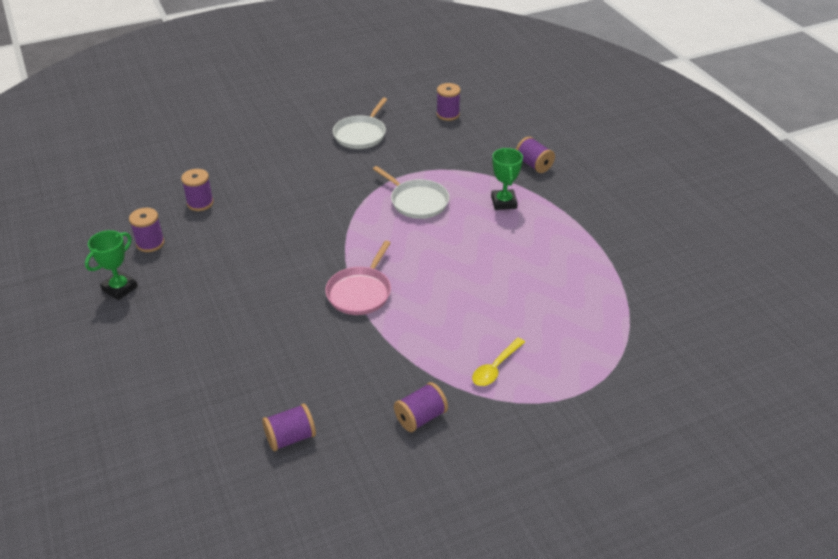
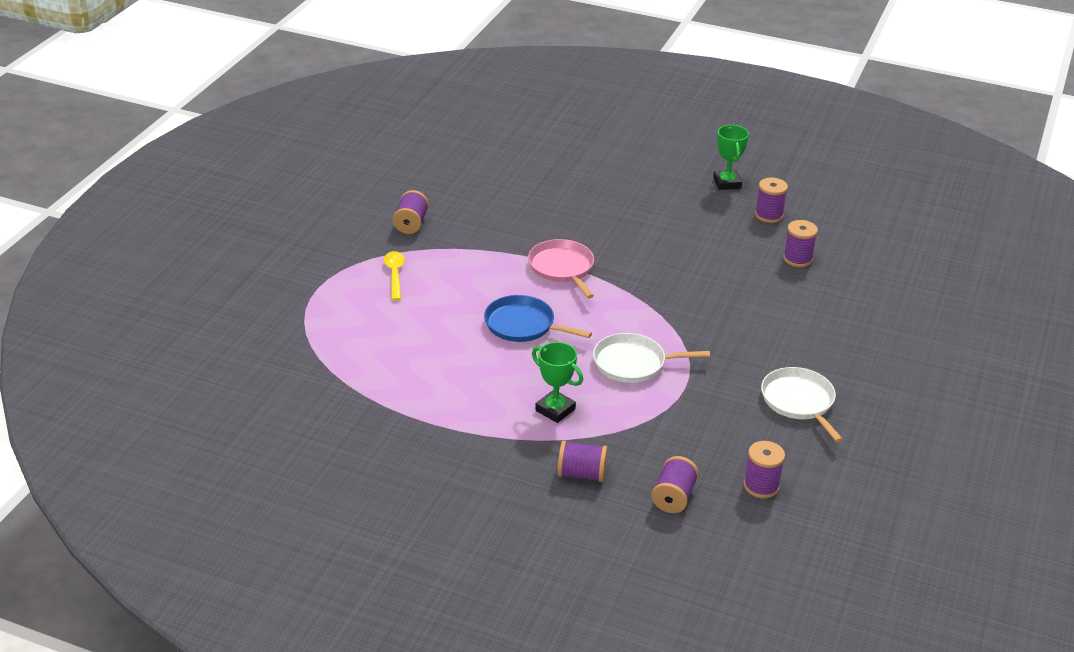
camera: 135 degrees right, 5 degrees down
(290, 437) = (477, 177): purple spool -> purple spool (673, 497)
(451, 265) = (523, 325): none -> blue pan

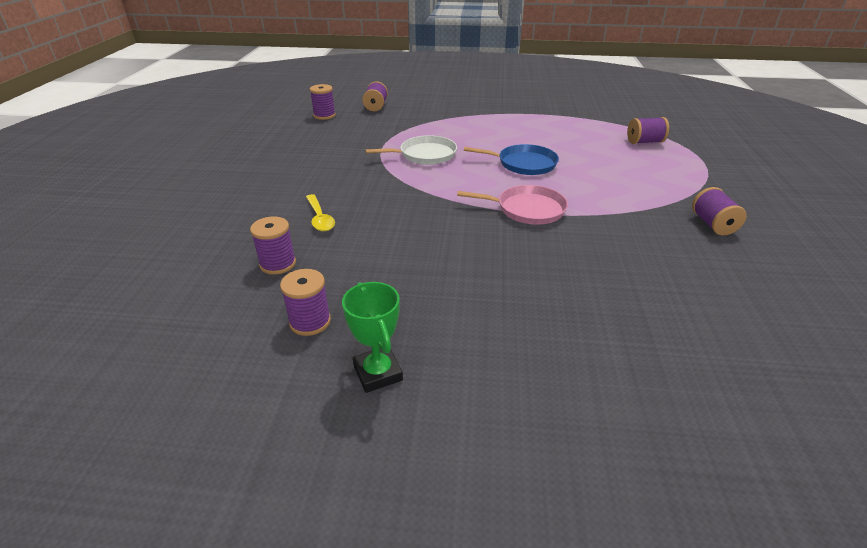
camera: 165 degrees right, 0 degrees up
(395, 275) = (662, 180): yellow spoon -> yellow spoon (320, 218)
(555, 410) = (464, 127): green trophy -> none
(562, 268) = (527, 209): pink pan -> pink pan turned 45 degrees counterclockwise
(581, 474) = (432, 107): purple spool -> purple spool (644, 142)
(799, 402) = (295, 152): white pan -> none

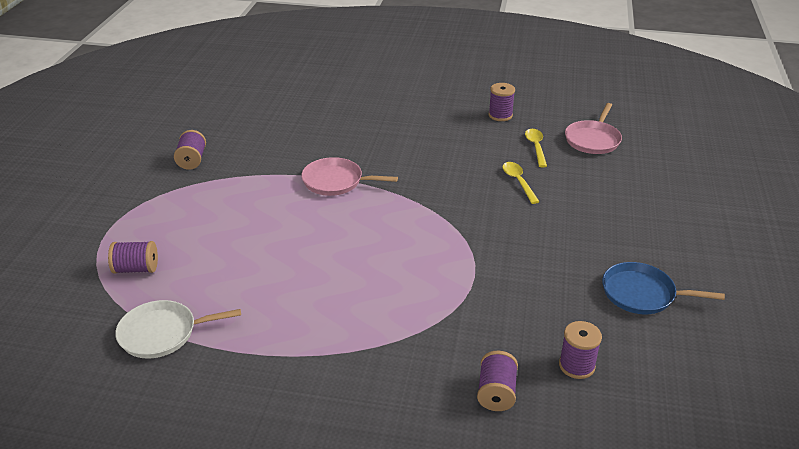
camera: 175 degrees left, 0 degrees up
(186, 281) = (593, 139): none -> pink pan
(278, 264) = (536, 147): purple spool -> yellow spoon
(378, 373) = (458, 94): green trophy -> none
(425, 155) = (420, 259): white pan -> white pan (162, 333)
(523, 164) = (310, 238): blue pan -> blue pan (642, 294)

